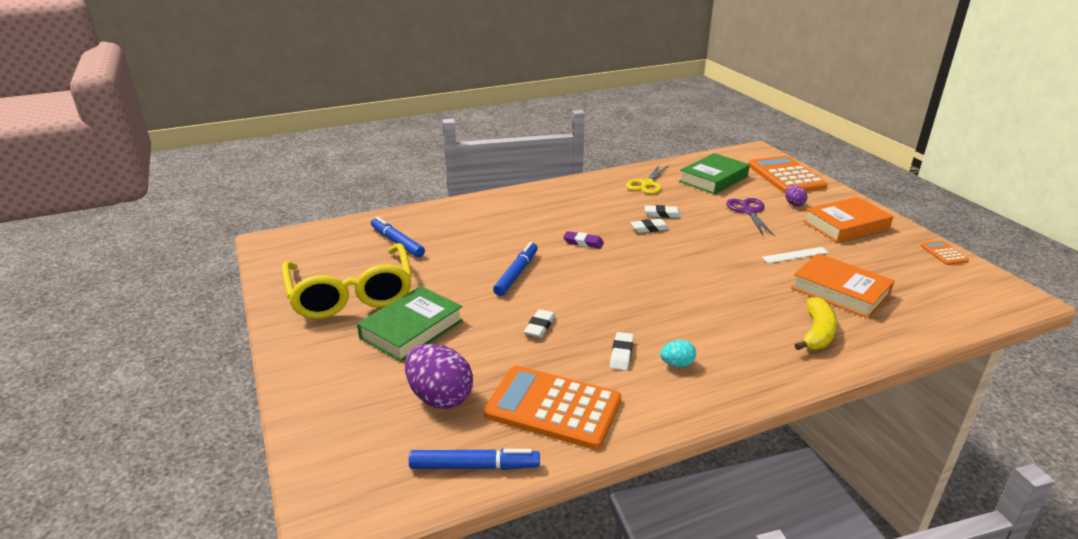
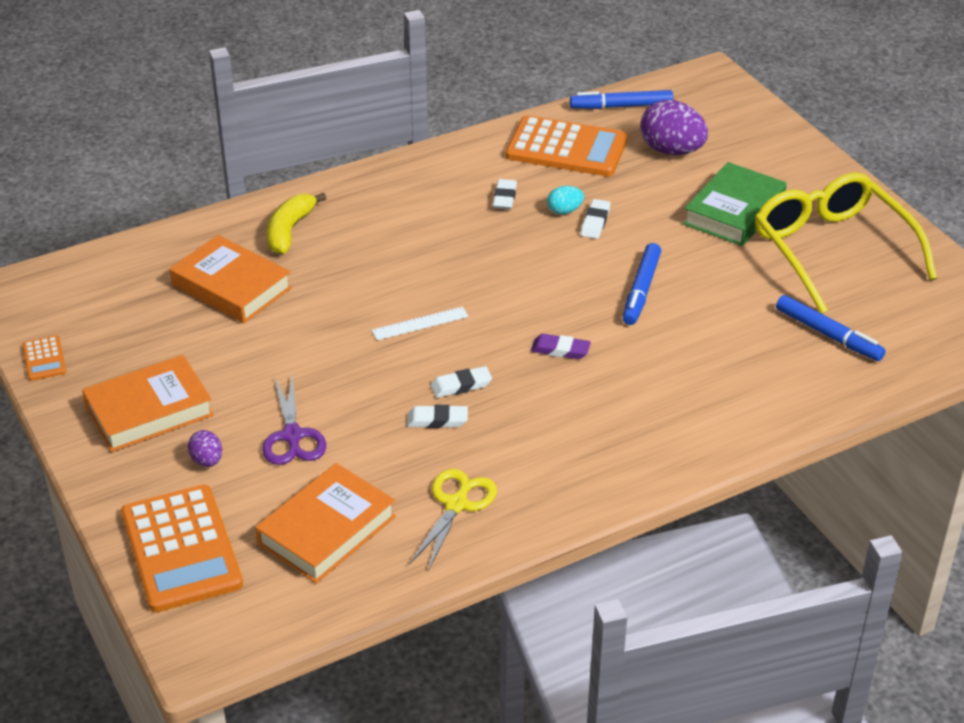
camera: 175 degrees right, 10 degrees up
(677, 364) = (449, 190): turquoise egg -> turquoise egg (564, 211)
(713, 179) = (326, 530): green book -> orange book
(795, 255) = (260, 344): white ruler -> white ruler (420, 323)

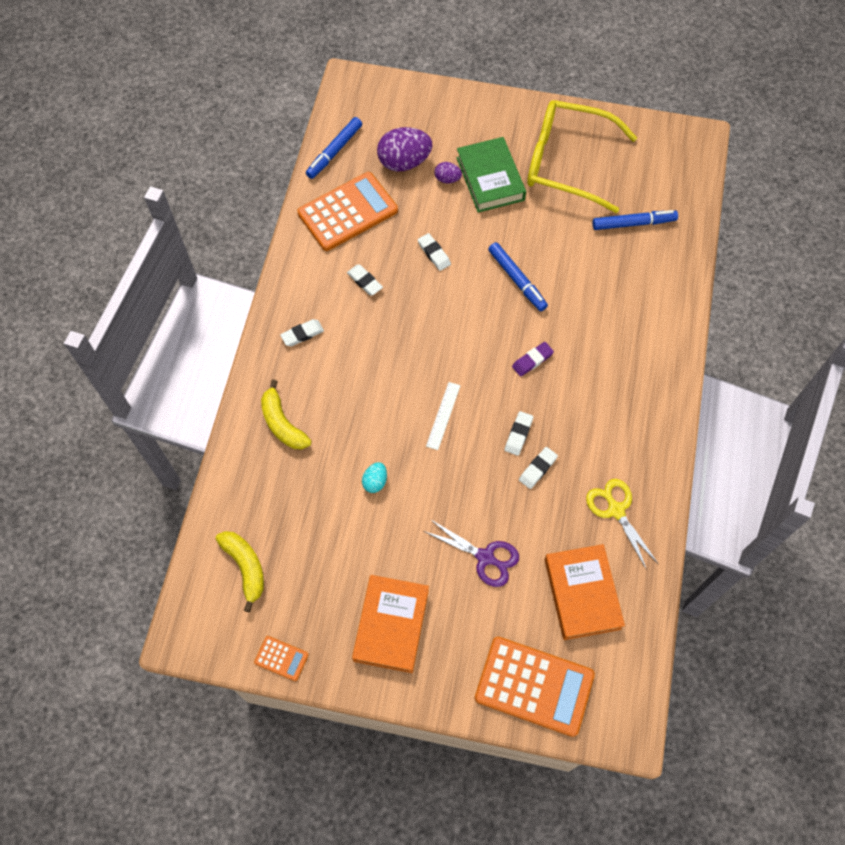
camera: 50 degrees left, 25 degrees up
(116, 288) = (245, 567): none -> yellow banana
(207, 461) = (467, 621): purple egg -> purple egg (447, 179)
(231, 287) = (309, 496): orange book -> none
(398, 192) = (302, 334): none -> white eraser
(564, 211) = (408, 261): turquoise egg -> turquoise egg (375, 482)

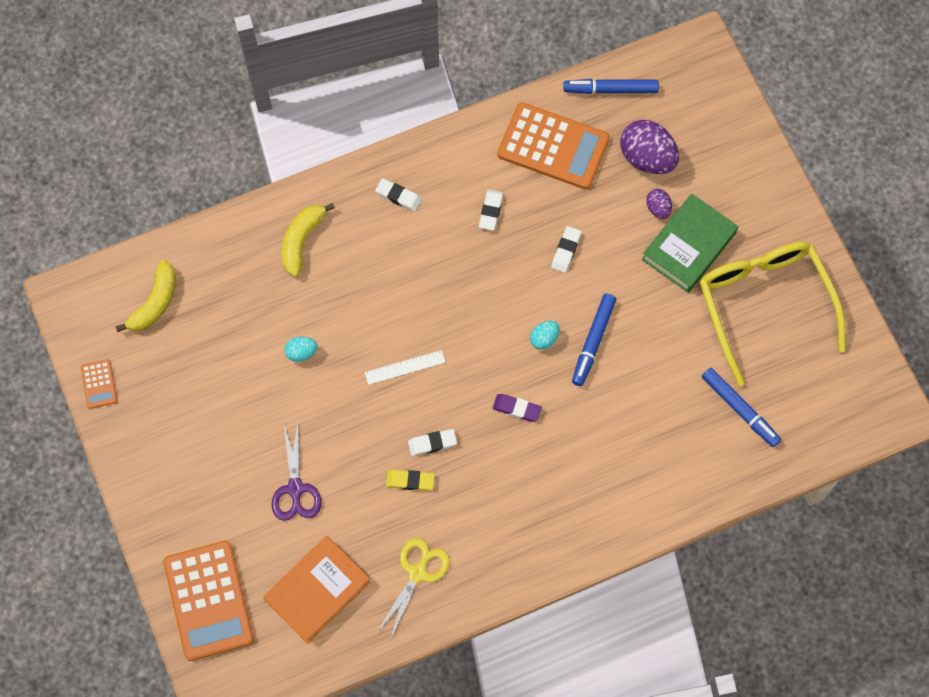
camera: 55 degrees right, 5 degrees up
(391, 625) = (183, 451): orange book -> none
(491, 309) = (544, 339): none -> turquoise egg
(537, 469) = (410, 481): white eraser -> yellow eraser

